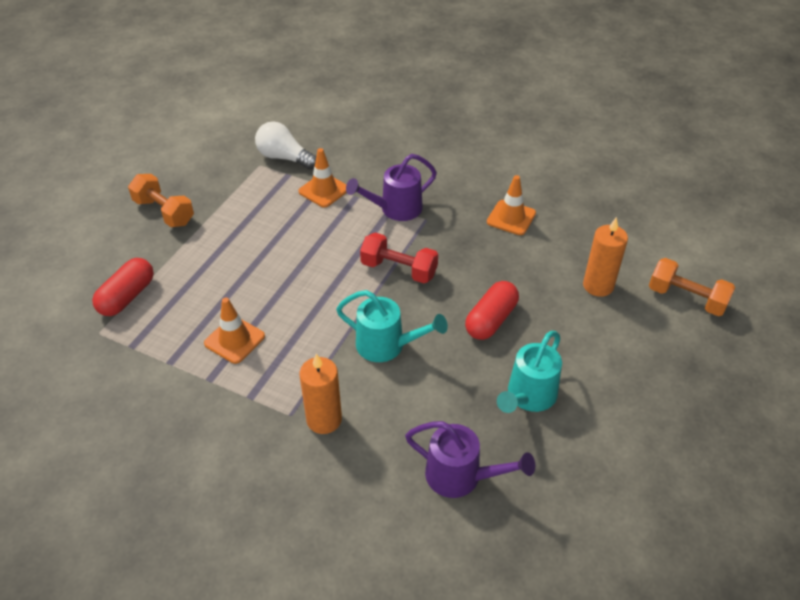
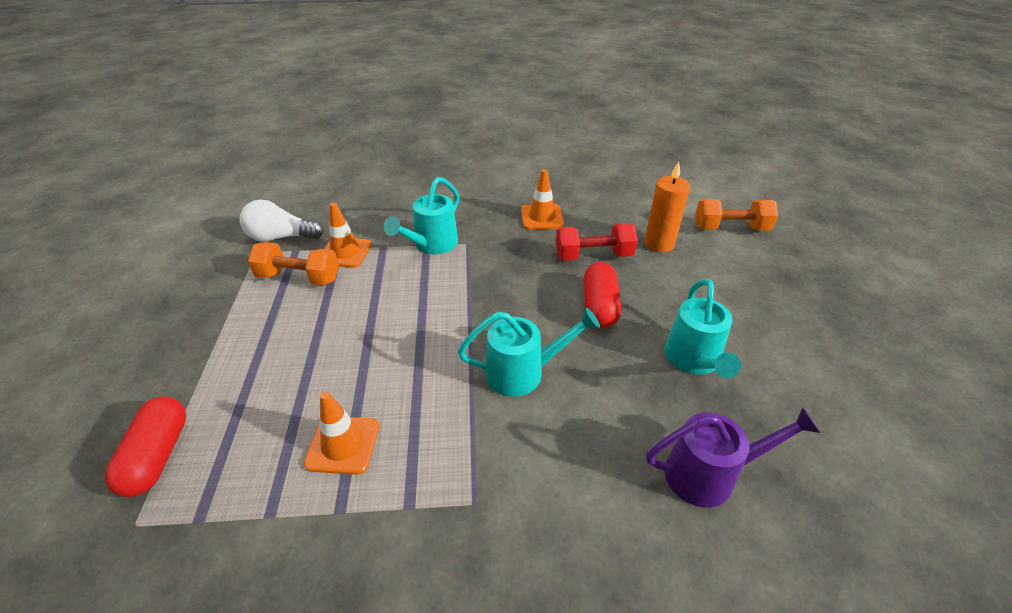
camera: 30 degrees left, 5 degrees down
(164, 212) = (160, 336): orange dumbbell -> orange dumbbell (299, 278)
(324, 419) = (518, 487): orange candle -> none
(395, 209) = (431, 245): purple watering can -> turquoise watering can
(399, 269) = (477, 295): red dumbbell -> red dumbbell (593, 256)

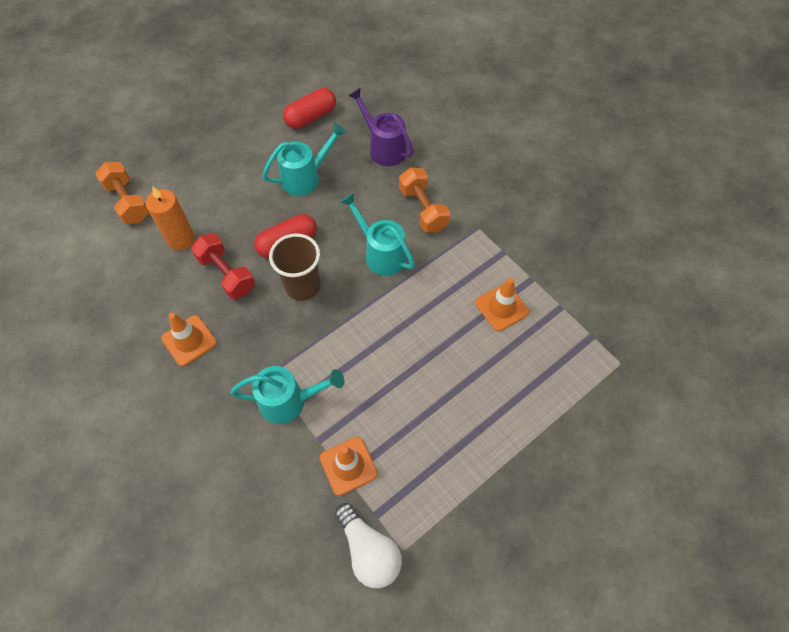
camera: 125 degrees left, 20 degrees up
(157, 456) = (591, 396): red capsule -> red capsule (311, 117)
(299, 278) = (405, 472): orange dumbbell -> orange dumbbell (423, 209)
(536, 295) = (302, 286): none -> brown cup

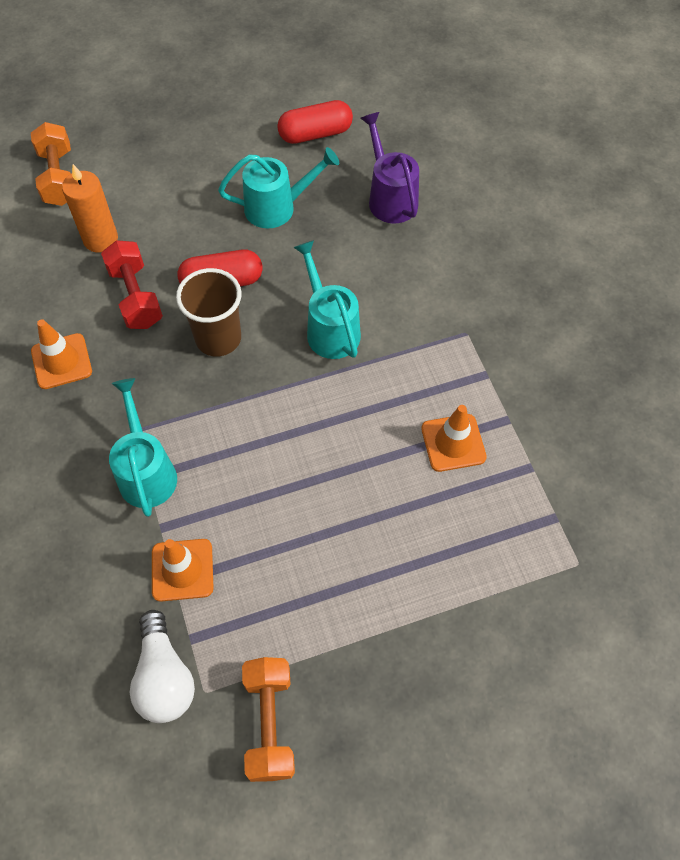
camera: 20 degrees right, 0 degrees up
(290, 401) = (146, 471): turquoise watering can -> turquoise watering can turned 120 degrees counterclockwise
(423, 209) = (406, 289): orange dumbbell -> orange dumbbell (270, 723)

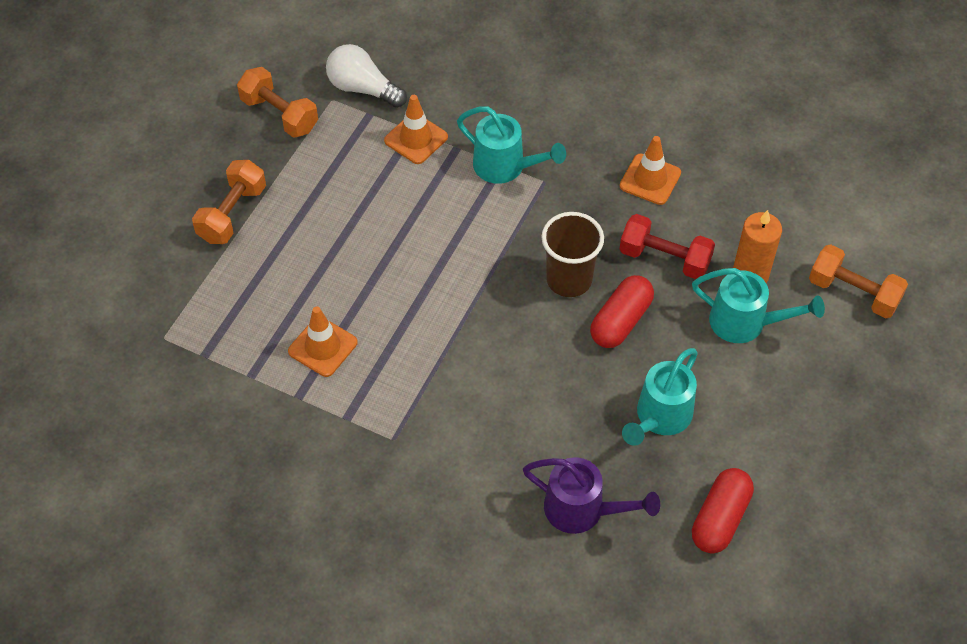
camera: 135 degrees right, 5 degrees down
(329, 328) = (500, 354): turquoise watering can -> turquoise watering can (746, 323)
(417, 641) = (232, 213): none -> orange dumbbell

